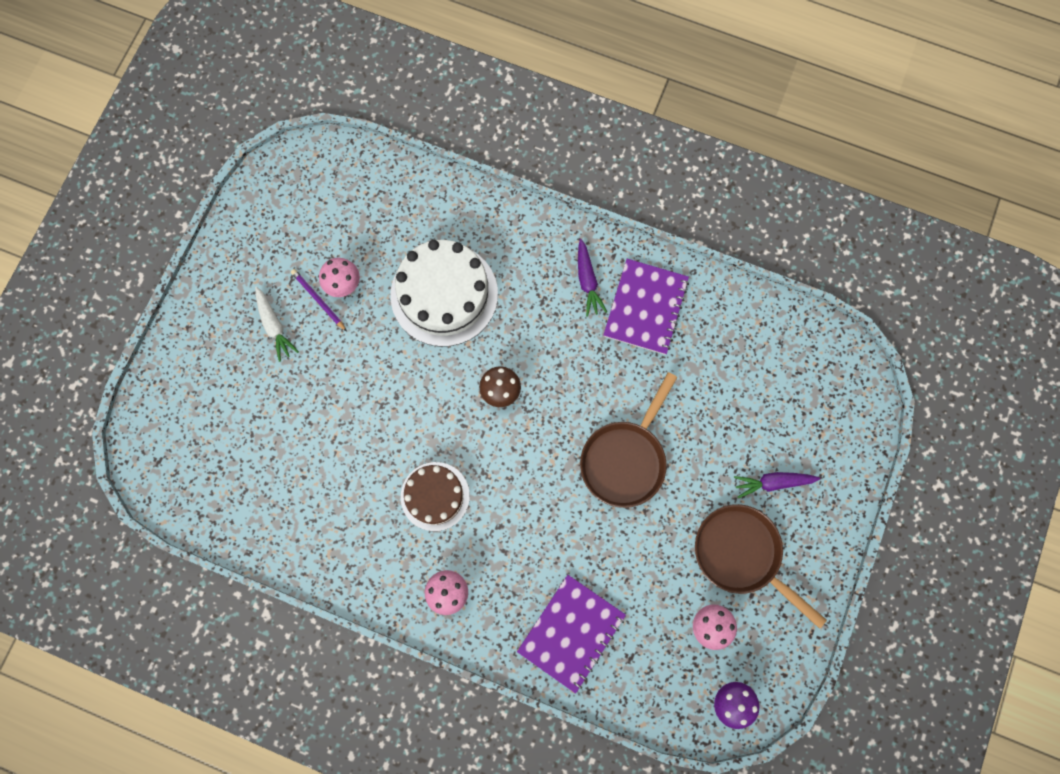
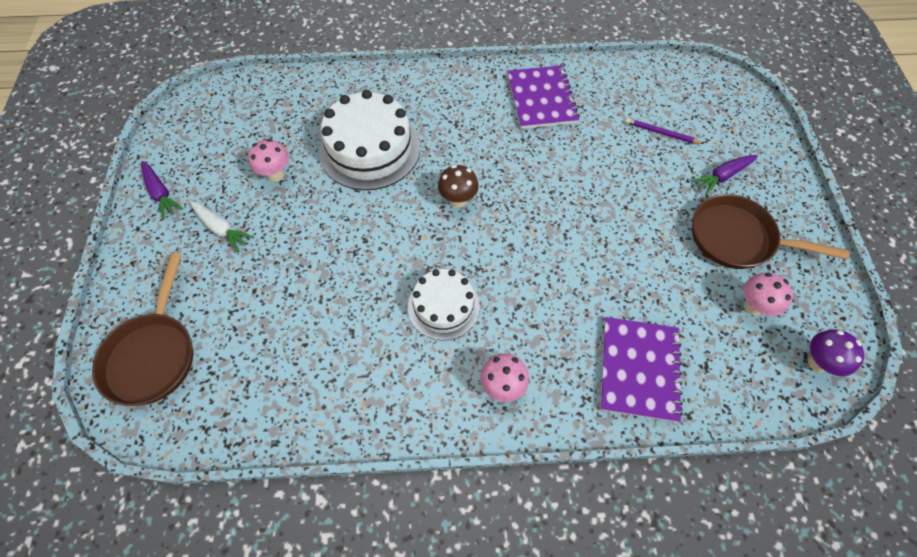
camera: 25 degrees left, 15 degrees down
(318, 300) = (256, 194): purple pencil -> purple pencil (661, 133)
(435, 496) = (443, 306): brown cake -> white cake
(587, 281) = (484, 98): purple carrot -> purple carrot (161, 193)
(625, 459) = (594, 207): brown pan -> brown pan (153, 355)

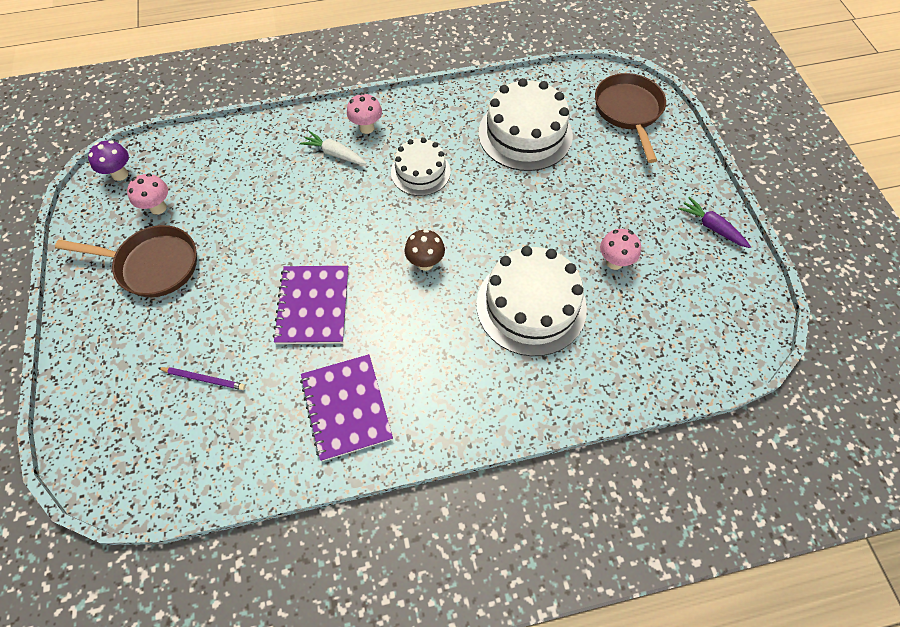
camera: 170 degrees right, 0 degrees up
(221, 229) = (635, 204): white carrot -> white carrot (335, 154)
(300, 341) = (525, 134): none -> white cake
(639, 369) = (263, 151): purple notebook -> purple notebook (313, 306)
(722, 176) = (147, 331): purple carrot -> none

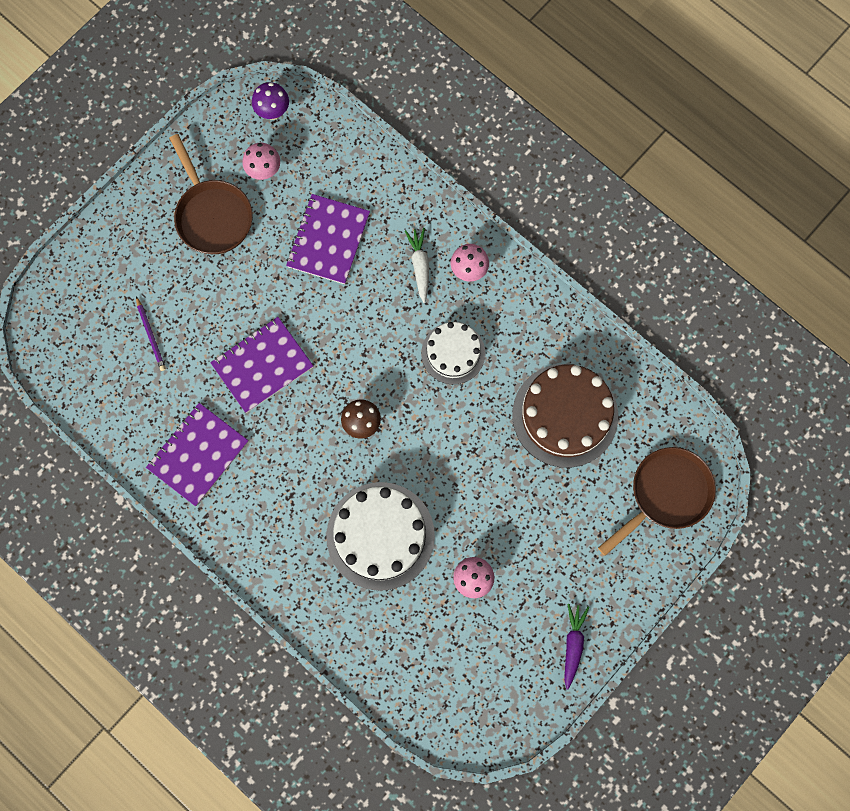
camera: 55 degrees right, 15 degrees up
(257, 198) = (328, 240): none -> purple notebook
(525, 134) = (565, 415): white cake -> brown cake

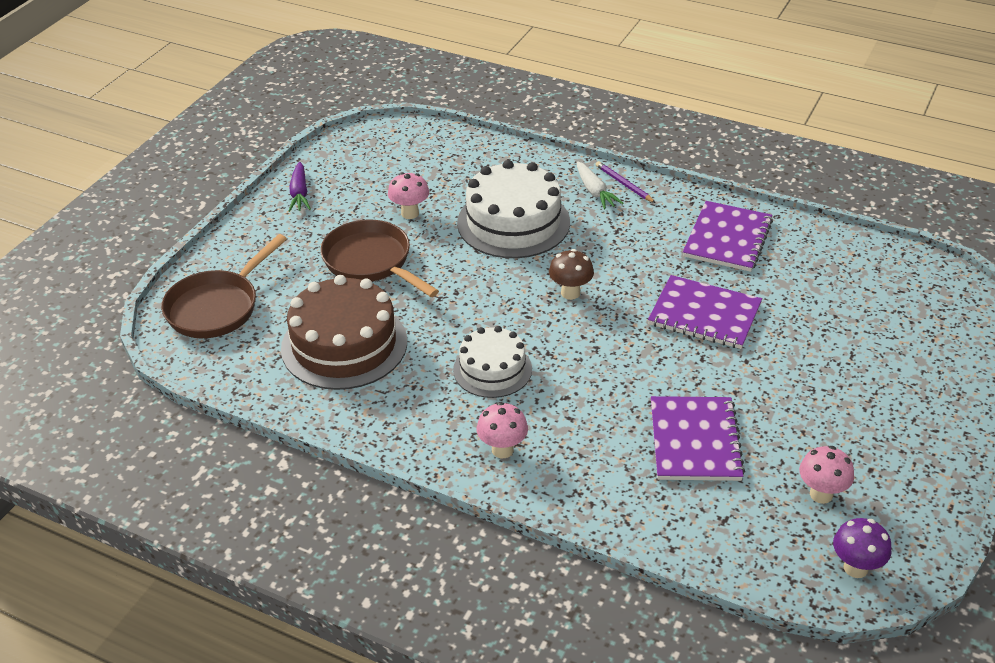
camera: 165 degrees right, 35 degrees down
(151, 335) = (842, 313): purple pencil -> purple pencil (624, 184)
(212, 215) = (854, 433): brown pan -> brown pan (371, 262)
(262, 365) = (704, 314): purple notebook -> purple notebook turned 75 degrees clockwise
(420, 266) = (567, 441): white carrot -> white carrot (595, 191)

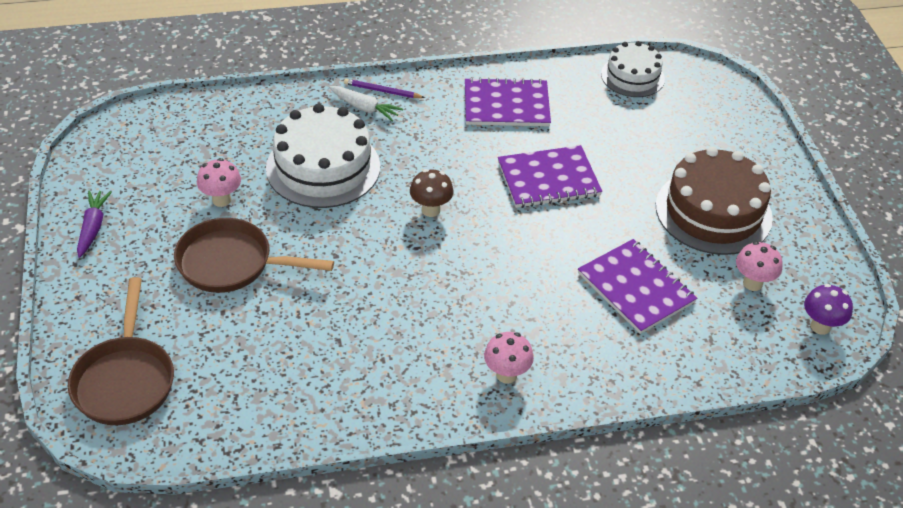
camera: 40 degrees left, 5 degrees up
(299, 193) = (93, 228): purple carrot -> purple carrot turned 135 degrees counterclockwise
(344, 345) = (285, 354): brown cake -> brown cake (713, 212)
(492, 369) = (432, 309): white cake -> white cake (632, 76)
(727, 238) = (506, 105): purple notebook -> purple notebook turned 75 degrees counterclockwise

